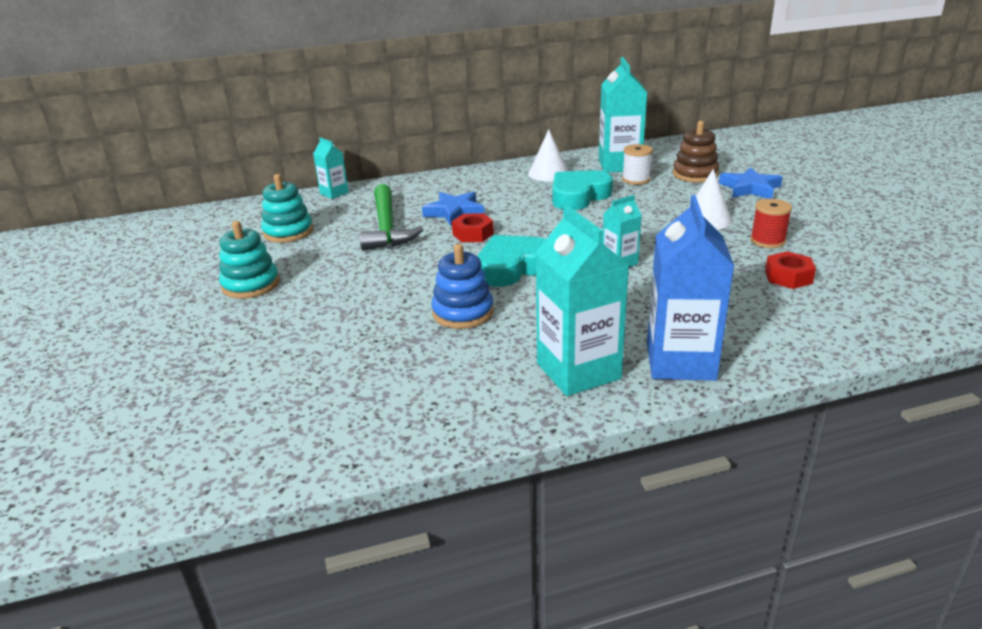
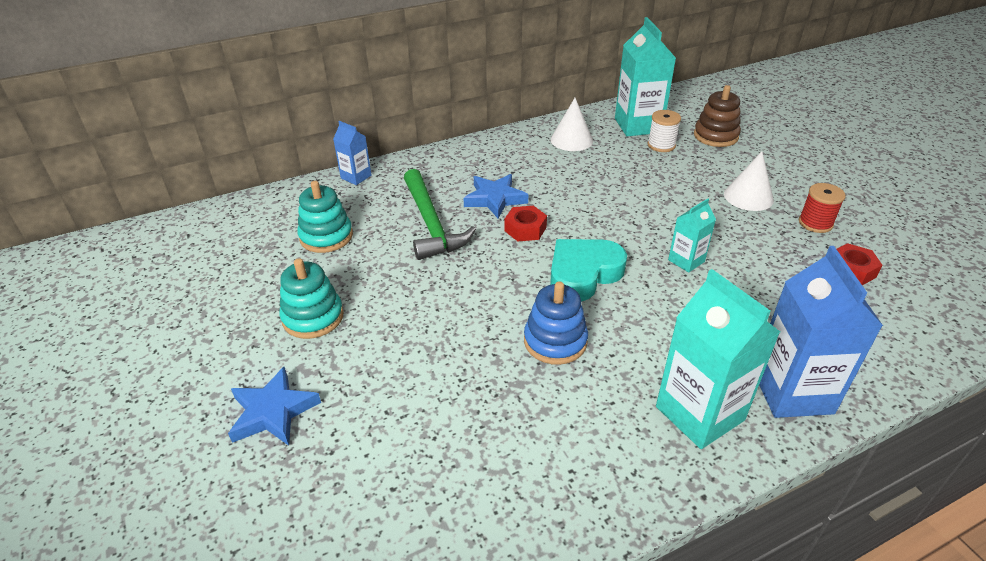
camera: 10 degrees left, 10 degrees up
(334, 193) = (356, 177): turquoise carton -> blue carton
(578, 196) = (613, 171): turquoise heart -> none
(750, 188) = (774, 153): blue star -> blue star (273, 412)

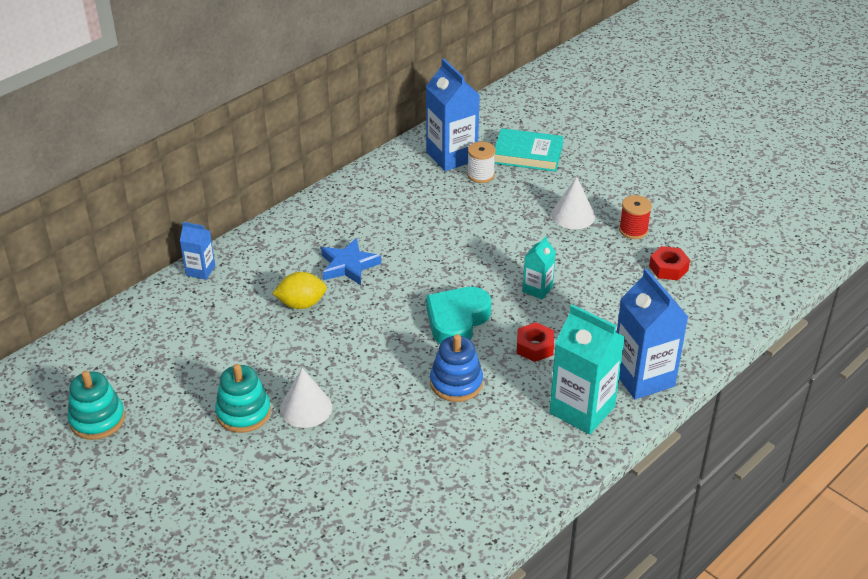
camera: 20 degrees left, 0 degrees up
(273, 412) = (258, 493): blue star -> none
(326, 236) = (209, 338): turquoise stacking toy -> turquoise stacking toy (97, 419)
(431, 224) = (301, 304): green hammer -> yellow lemon
(525, 229) = (390, 290): red nut -> red nut (534, 347)
(571, 140) = (394, 186): white cone -> white cone (306, 408)
(638, 125) = (451, 156): turquoise carton -> blue carton
(715, 136) = (527, 154): brown stacking toy -> turquoise book

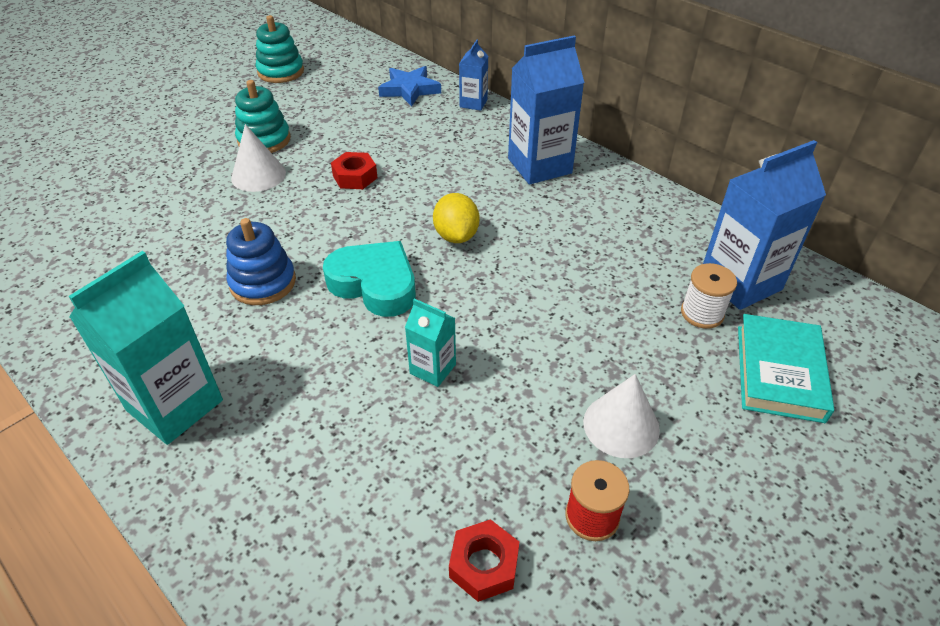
camera: 90 degrees right, 5 degrees up
(301, 304) = (417, 165): yellow lemon -> yellow lemon (456, 235)
(348, 266) = (483, 195): blue star -> blue star (409, 90)
(534, 347) = (311, 360): red nut -> red nut (355, 177)
(643, 377) = (215, 489): blue carton -> blue carton (539, 166)

